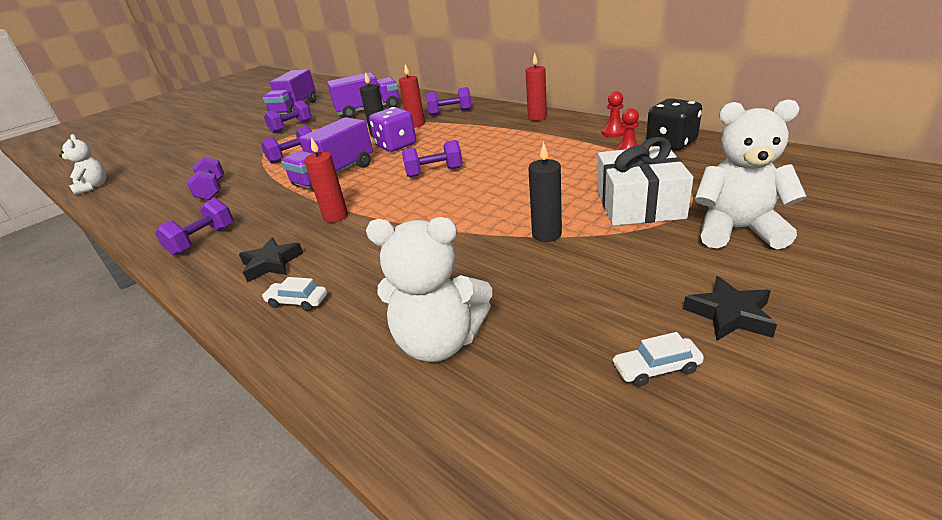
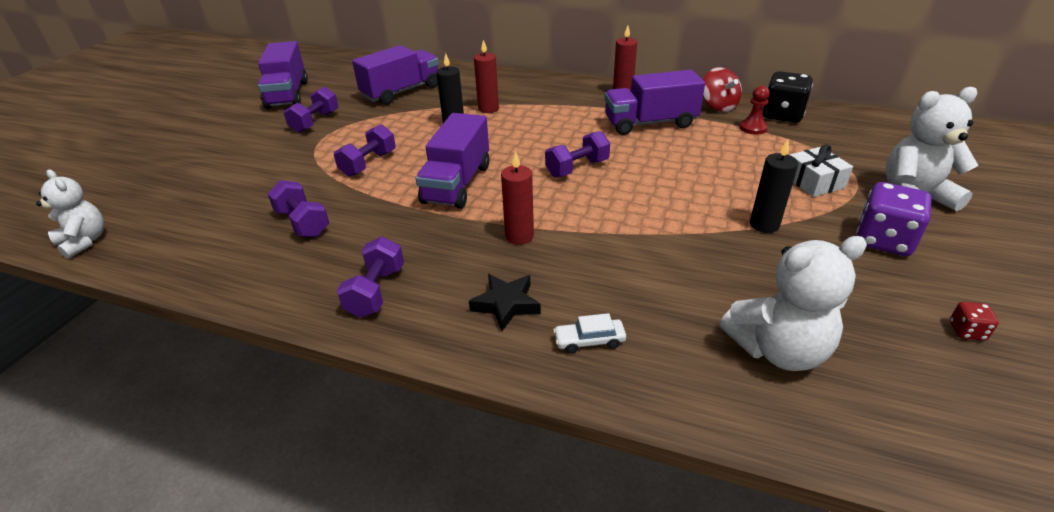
camera: 25 degrees left, 5 degrees up
(396, 146) = (494, 138): purple dice -> purple dice (883, 240)
(450, 113) = (514, 91): purple dumbbell -> none
(534, 143) = (650, 123): none -> purple truck
(614, 133) = (718, 106): red pawn -> red spinning top
(639, 204) = (813, 182): white gift -> white gift, size x0.61
(656, 368) = (966, 331): white car -> red dice
(729, 315) = (974, 275): black star -> none

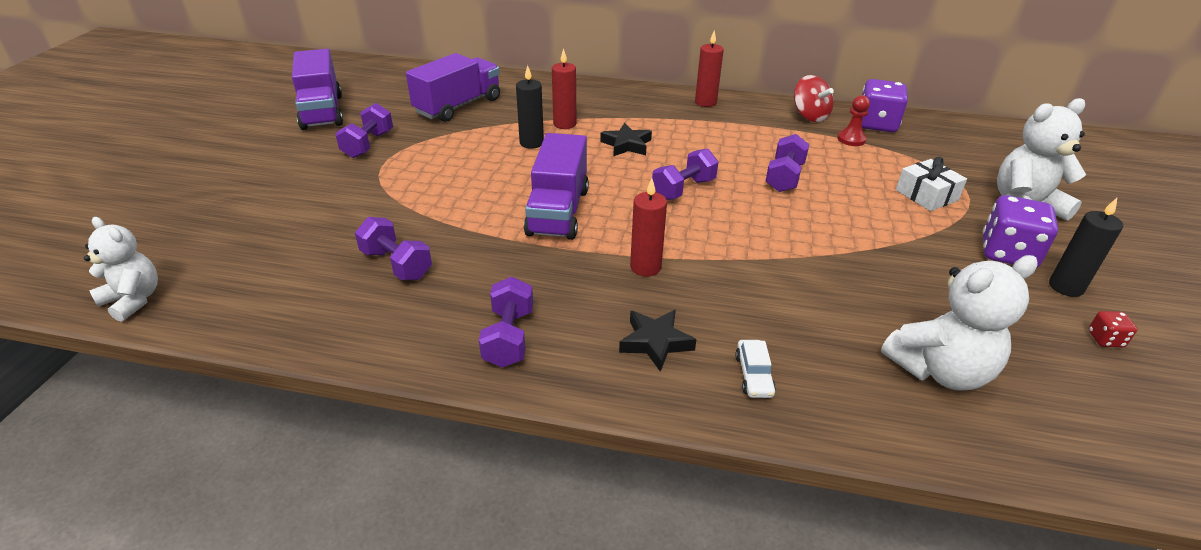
camera: 10 degrees left, 0 degrees up
(368, 164) = (449, 192): purple dumbbell -> purple dumbbell (784, 177)
(538, 128) = (626, 145): none -> black star
(589, 341) = (753, 375): white car -> white car turned 75 degrees counterclockwise
(650, 123) = (745, 137): purple truck -> none
(764, 225) = (891, 242): black candle -> black candle (1066, 287)
(782, 115) = (876, 124): black dice -> purple dice

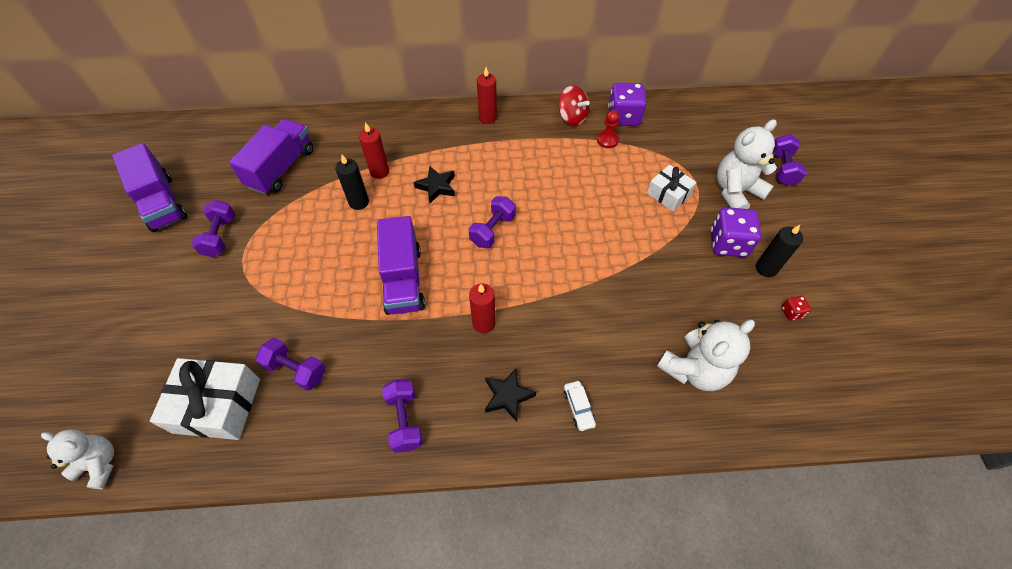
camera: 15 degrees left, 20 degrees up
(291, 276) = (217, 405): none -> white gift
(784, 177) = (565, 198): purple dumbbell -> purple dumbbell (782, 168)

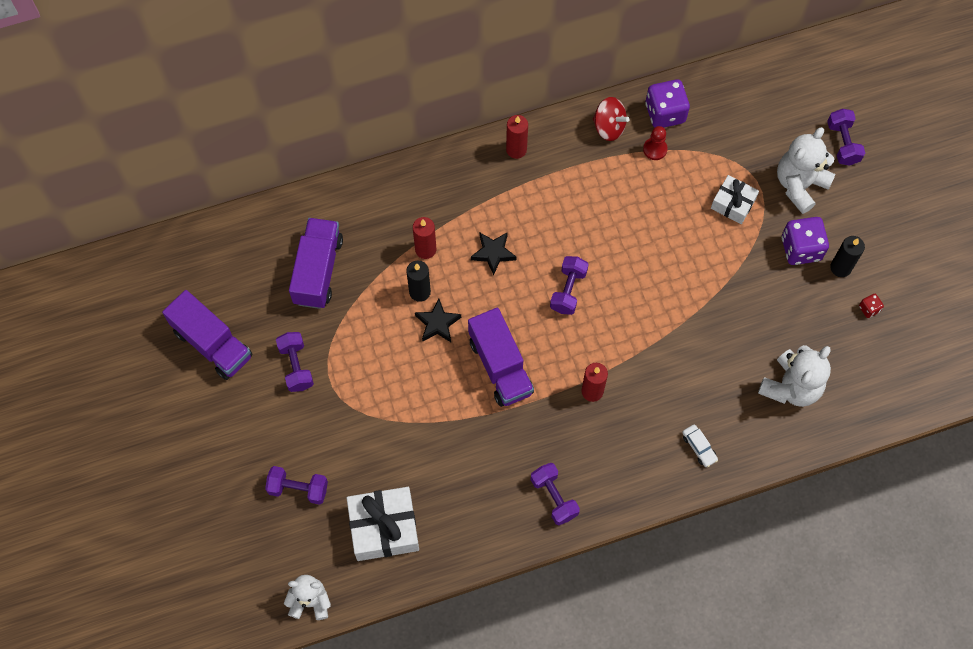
camera: 15 degrees left, 10 degrees up
(296, 370) = (439, 479): purple dumbbell -> purple dumbbell (298, 489)
(508, 396) = (635, 453): black star -> black star (437, 323)

